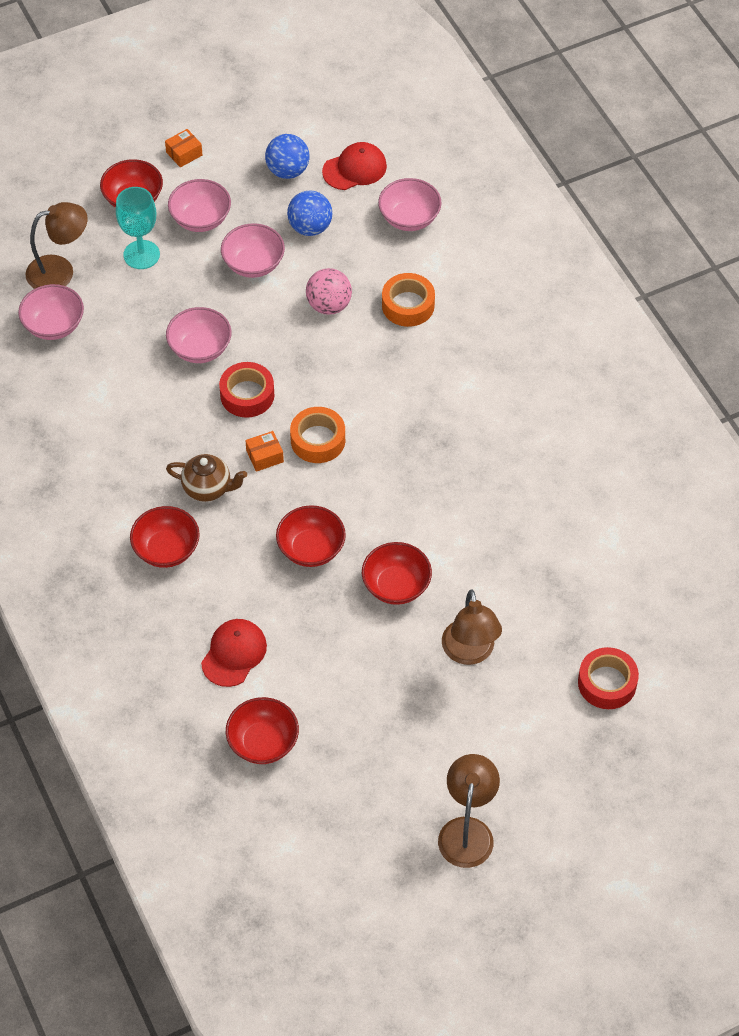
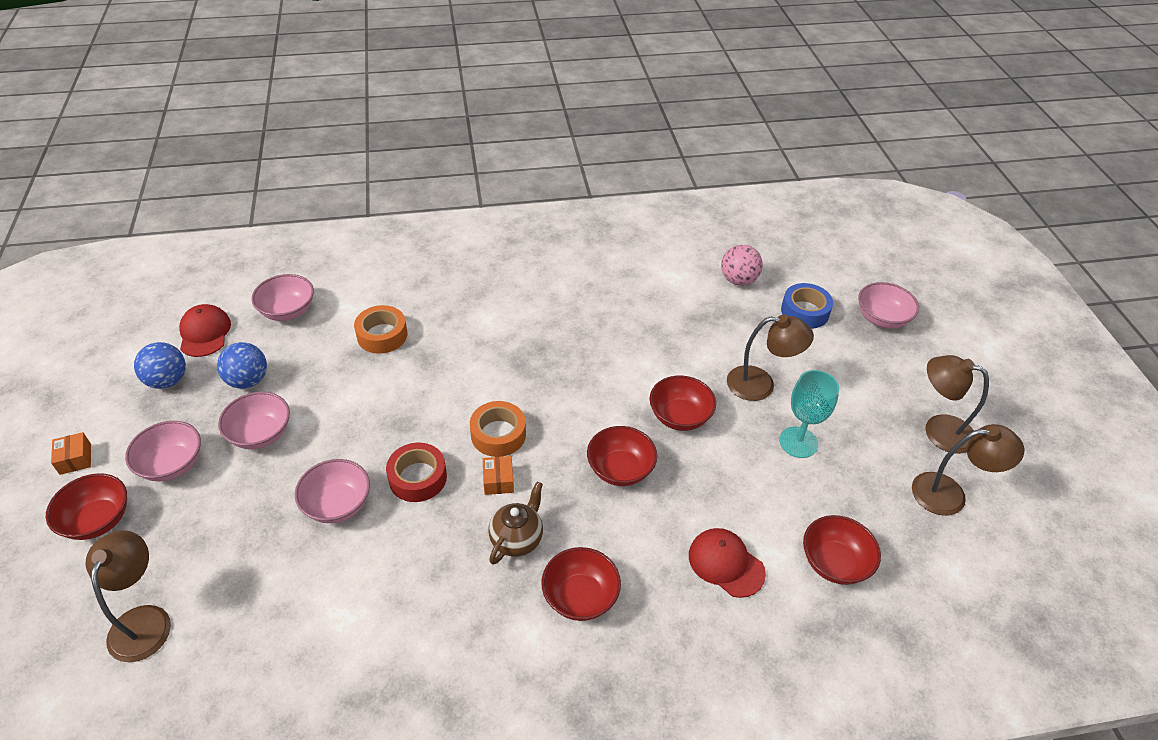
camera: 75 degrees left, 10 degrees down
(54, 325) = (218, 645): pink bowl -> pink bowl (882, 319)
(141, 255) = (179, 530): turquoise goblet -> turquoise goblet (798, 442)
(329, 305) = (348, 389): pink ball -> pink ball (738, 280)
(380, 842) = (950, 494): none -> brown lamp
(607, 683) = (805, 311): red tape -> blue tape

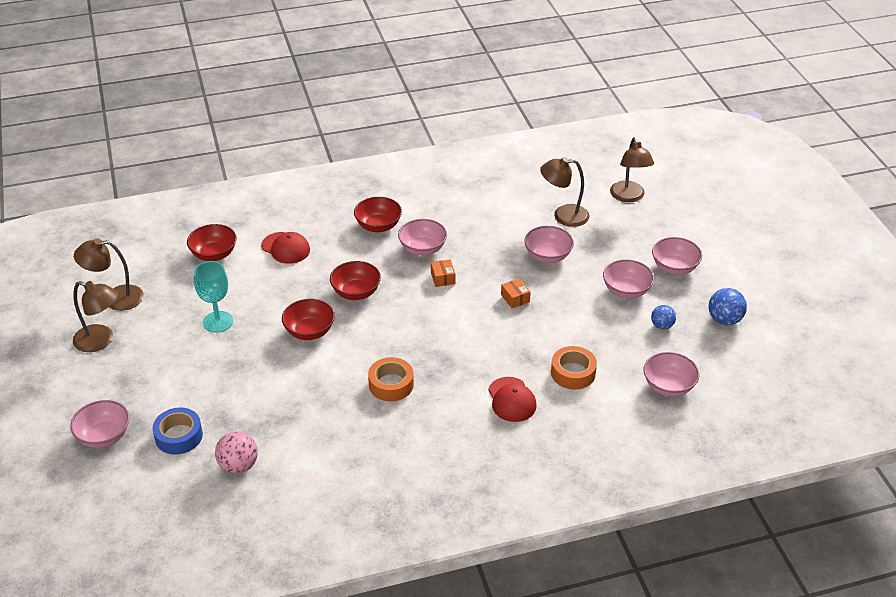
camera: 175 degrees right, 5 degrees down
(75, 459) = (743, 265): orange box -> orange box (515, 298)
(98, 520) = (696, 235): red bowl -> none
(205, 333) = (726, 359): red cap -> red cap (511, 399)
(248, 380) = (662, 326): blue ball -> blue ball, size x0.66
(418, 478) = (500, 275): red tape -> none
(498, 434) = (450, 306): orange tape -> orange tape (391, 384)
(517, 539) = (422, 249): brown teapot -> pink bowl
(761, 384) = (238, 362): brown lamp -> brown lamp (563, 216)

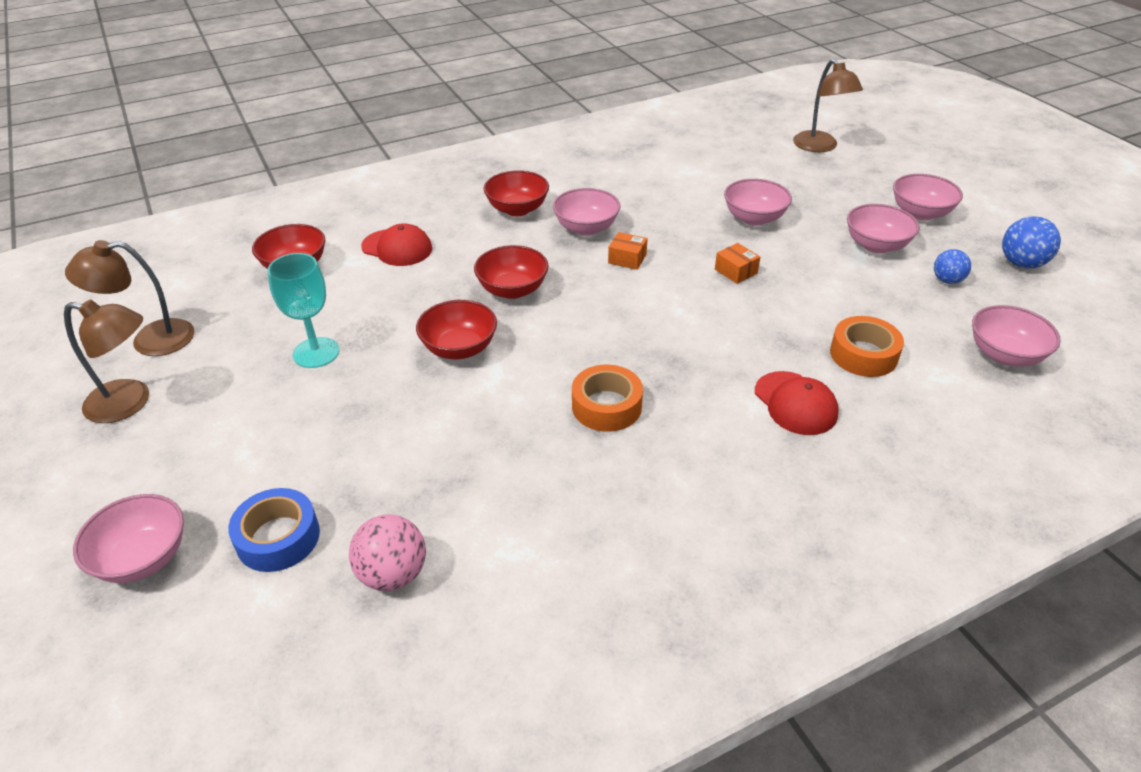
camera: 10 degrees left, 0 degrees up
(443, 278) = (627, 259): orange box -> orange box turned 45 degrees counterclockwise
(563, 216) = (751, 174): brown lamp -> none

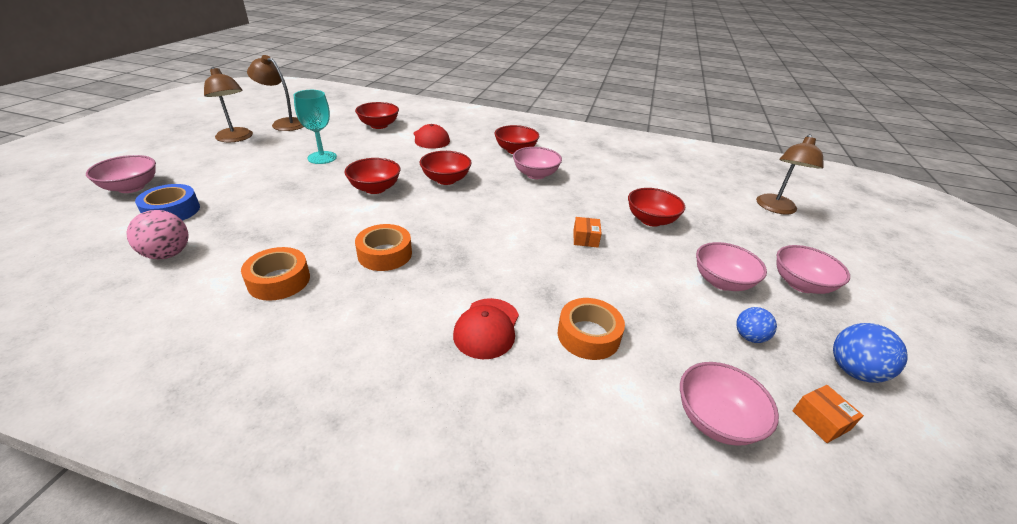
camera: 40 degrees right, 5 degrees down
(564, 502) = (279, 280): none -> orange tape
(627, 259) = (530, 198): orange box -> orange box (820, 420)
(754, 218) = (651, 220): pink bowl -> red bowl

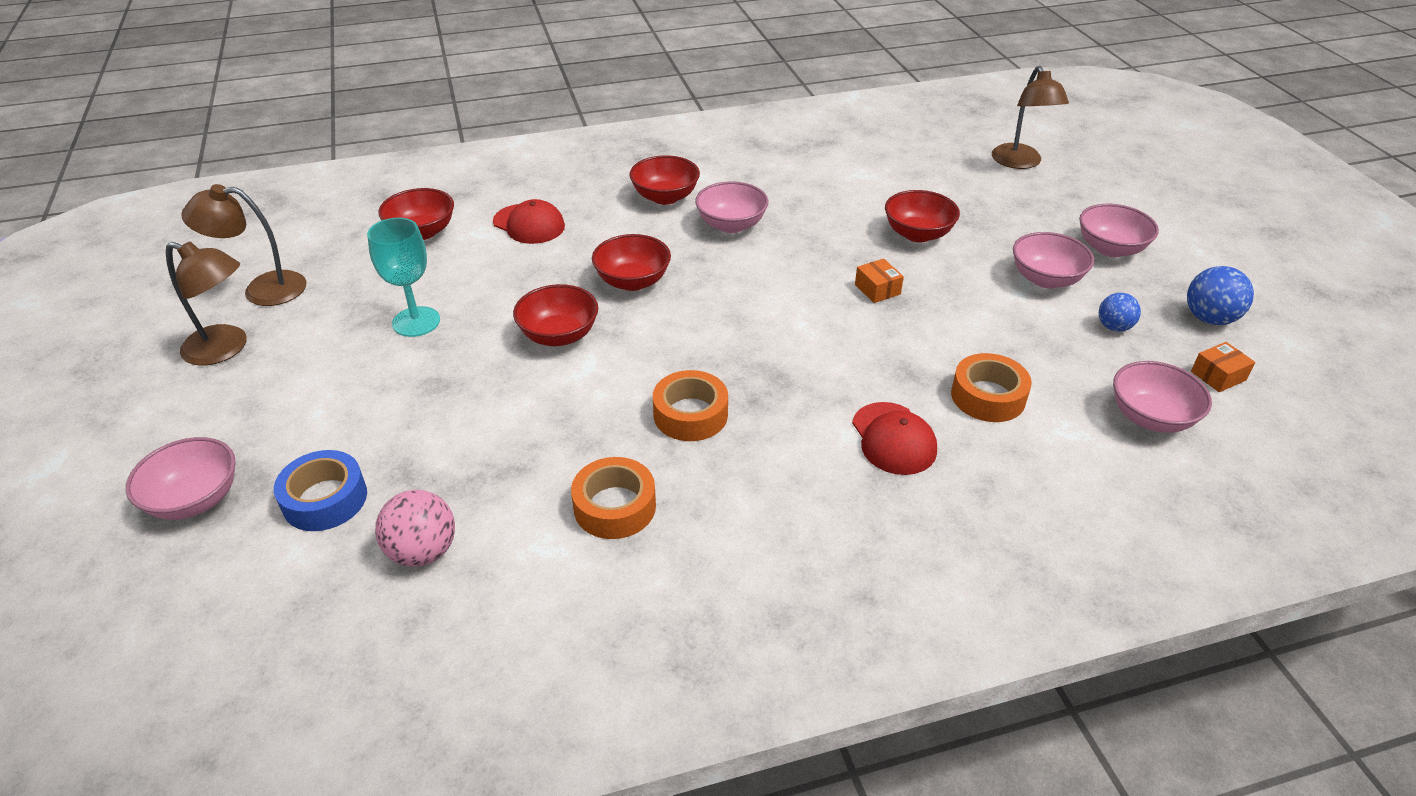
camera: 30 degrees left, 5 degrees up
(820, 420) = (1218, 376): orange box -> orange box turned 60 degrees counterclockwise

